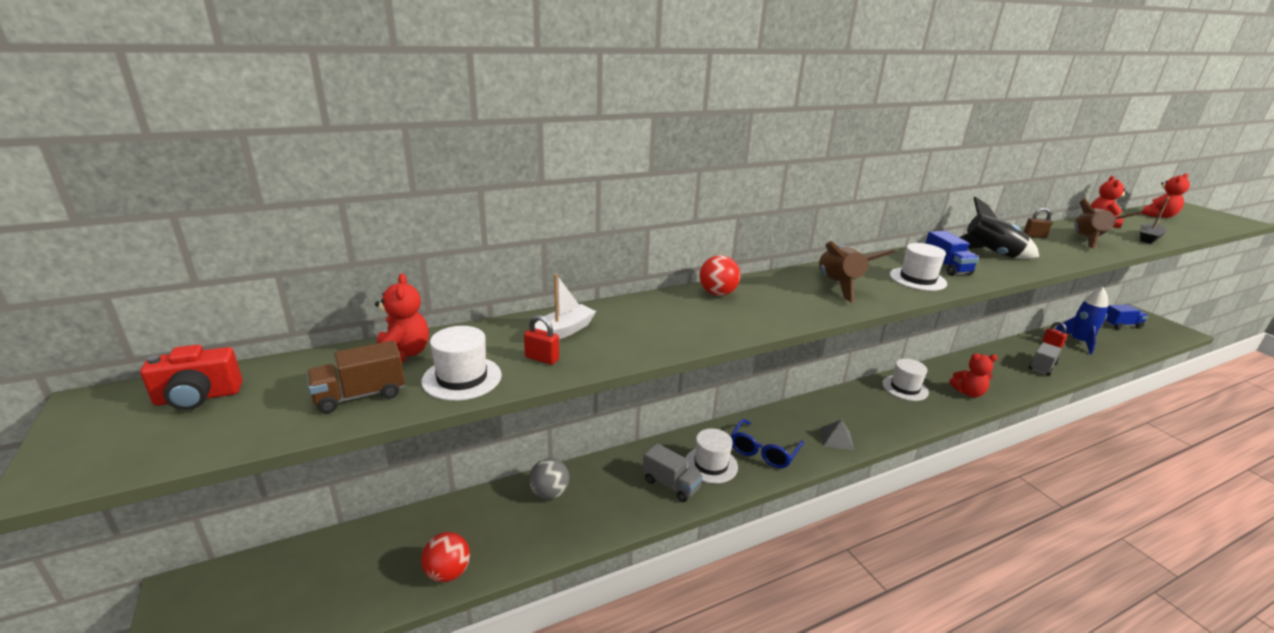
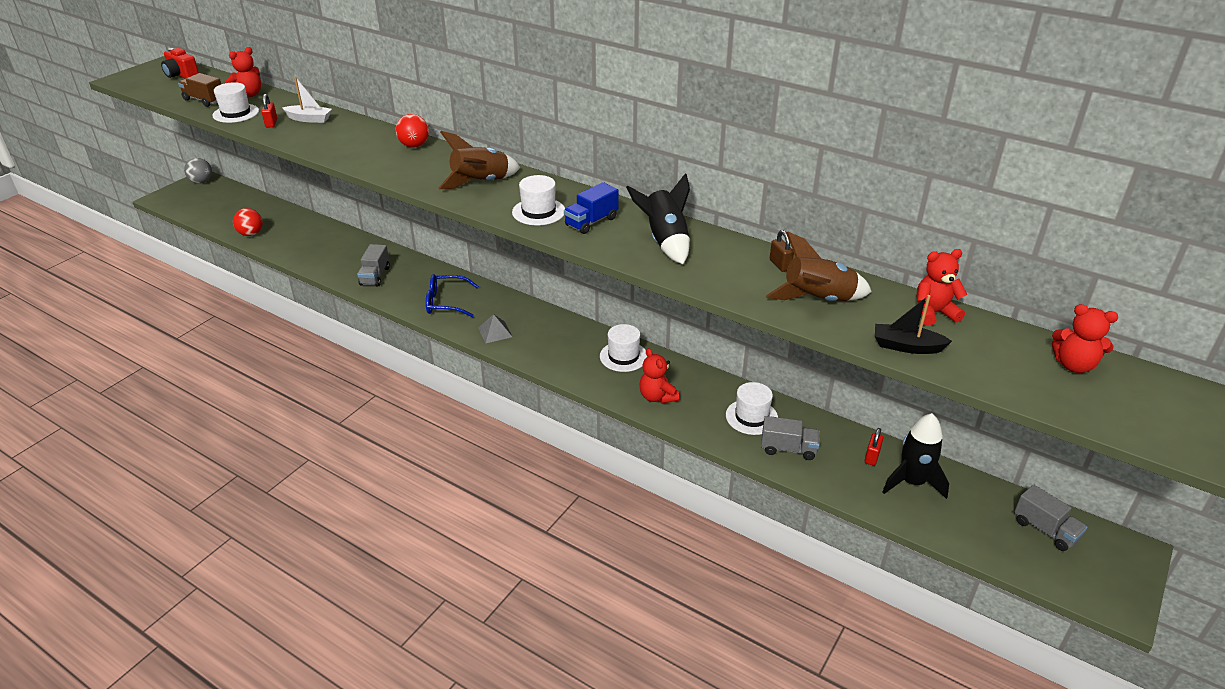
camera: 60 degrees right, 10 degrees up
(549, 493) = (334, 239): grey ball -> grey ball (201, 182)
(711, 464) = (410, 285): white hat -> white hat (751, 417)
(1078, 342) = (912, 482): blue rocket -> black rocket
(1121, 325) = (1045, 530): blue truck -> grey truck

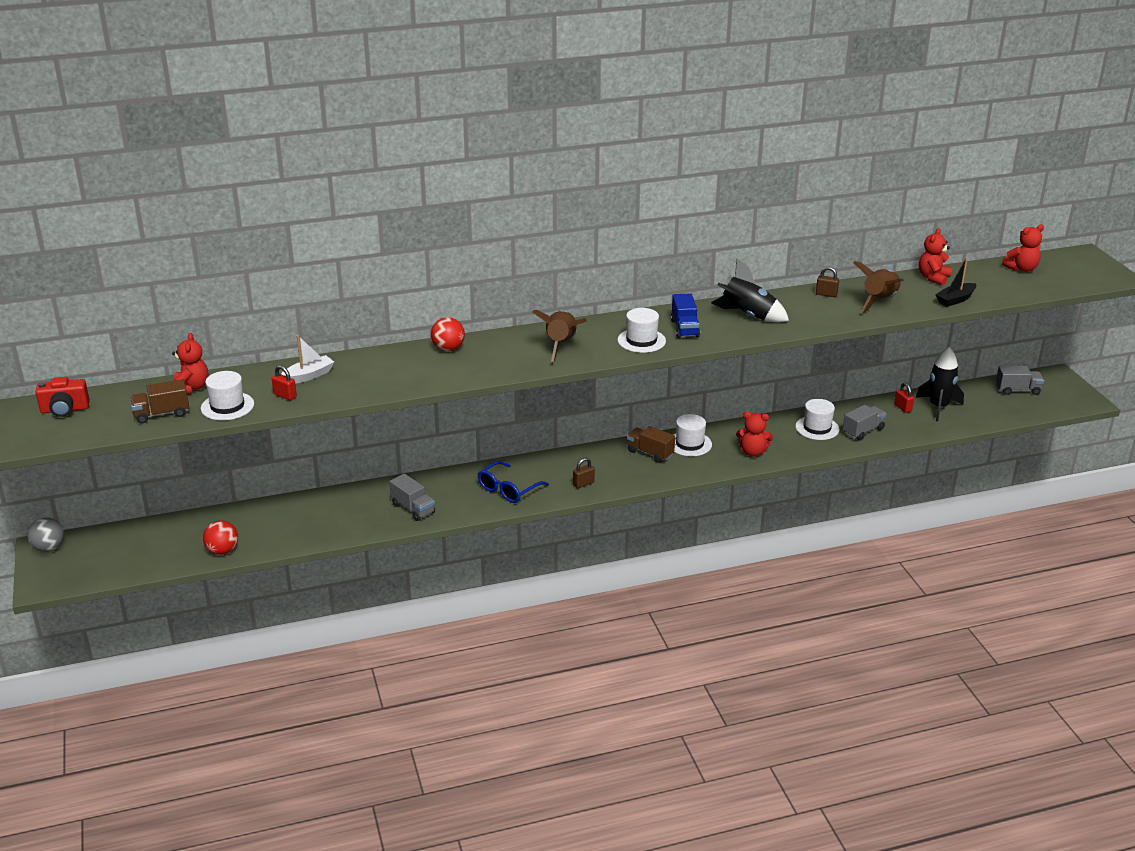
camera: 50 degrees left, 5 degrees down
(495, 332) = (583, 484): grey pyramid -> brown padlock
(582, 343) = (650, 453): none -> brown truck

